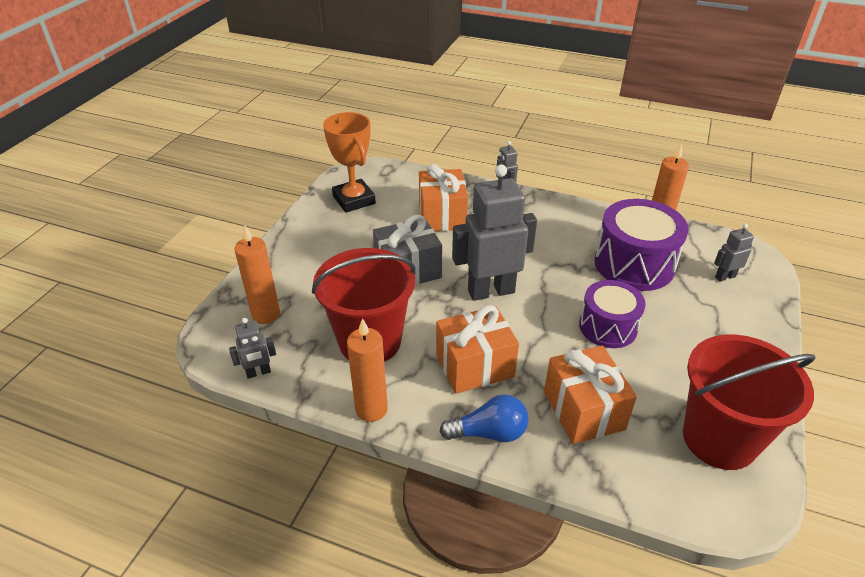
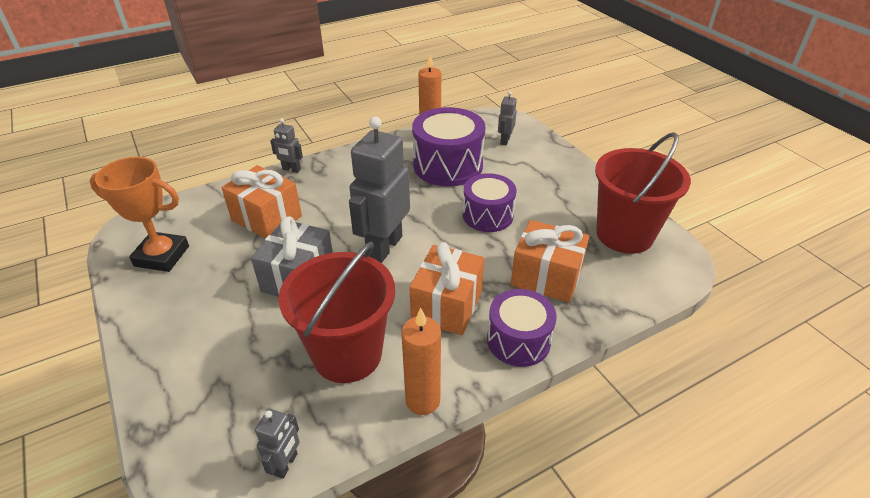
camera: 50 degrees left, 0 degrees up
(266, 314) = (217, 413): orange candle -> none
(489, 433) = (518, 340): blue light bulb -> purple drum

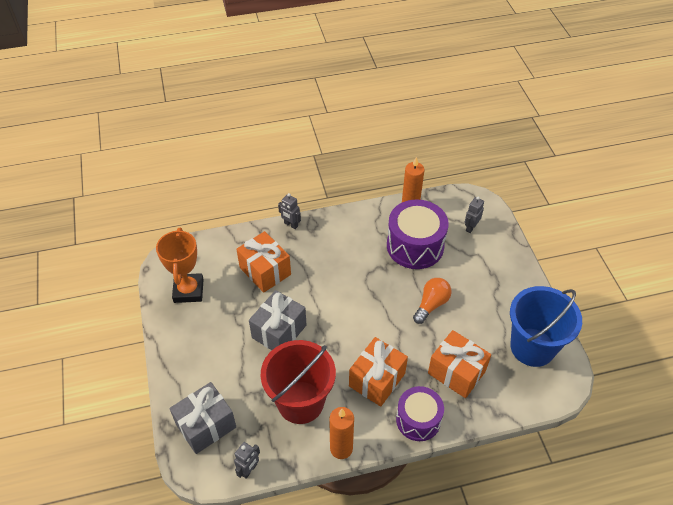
camera: 15 degrees right, 10 degrees up
(162, 256) = (188, 290): orange trophy -> orange trophy turned 60 degrees clockwise
(205, 416) = (206, 425): none -> grey gift
(384, 247) = (345, 317): grey robot -> none
(487, 215) = (431, 304): purple drum -> orange light bulb
(624, 234) = (532, 347): red bucket -> blue bucket

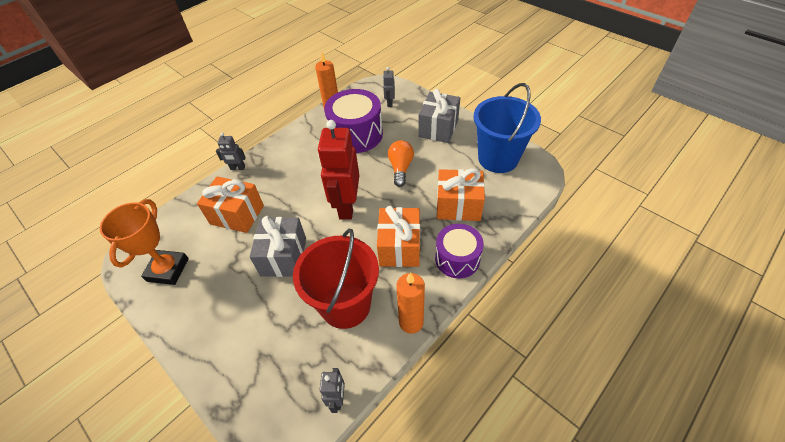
camera: 30 degrees left, 0 degrees up
(188, 290) = (168, 270): orange trophy -> orange trophy turned 45 degrees clockwise
(206, 425) = (264, 384): grey gift -> grey gift (438, 128)
(358, 315) = (346, 206): none -> red robot

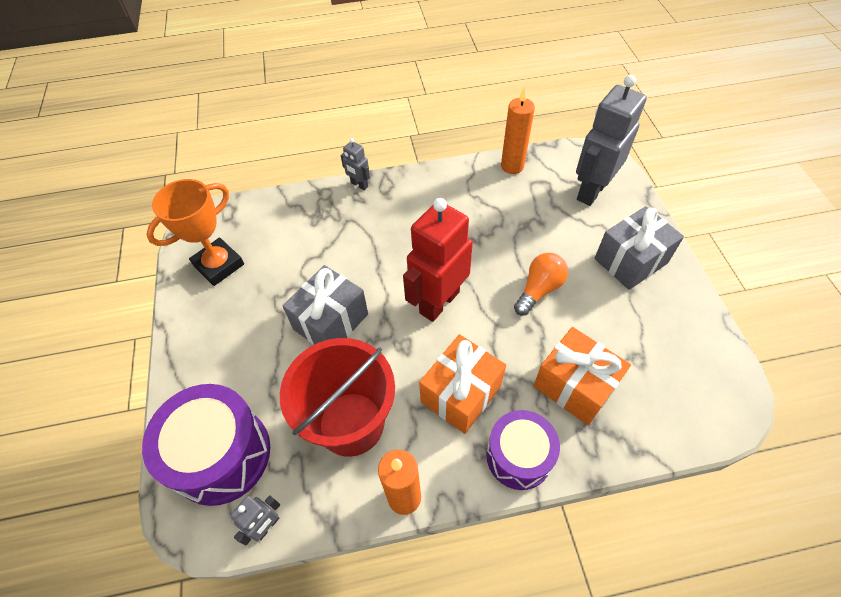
camera: 35 degrees right, 5 degrees up
(237, 215) = (320, 241): orange gift -> none
(356, 134) = (518, 213): purple drum -> purple drum (221, 454)
(389, 103) = (591, 191): grey robot -> grey robot, size x2.17
(498, 158) = (682, 352): blue bucket -> none

